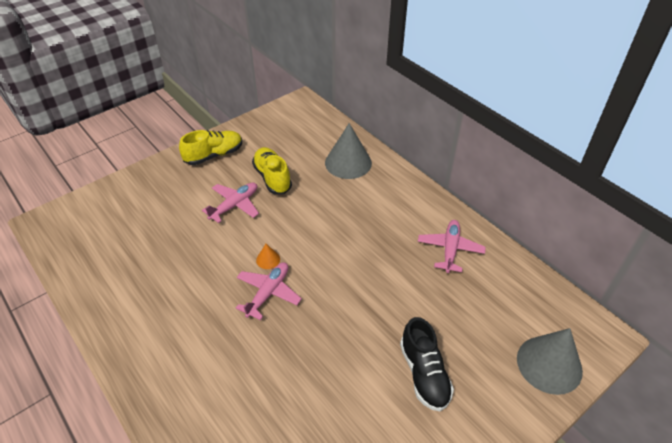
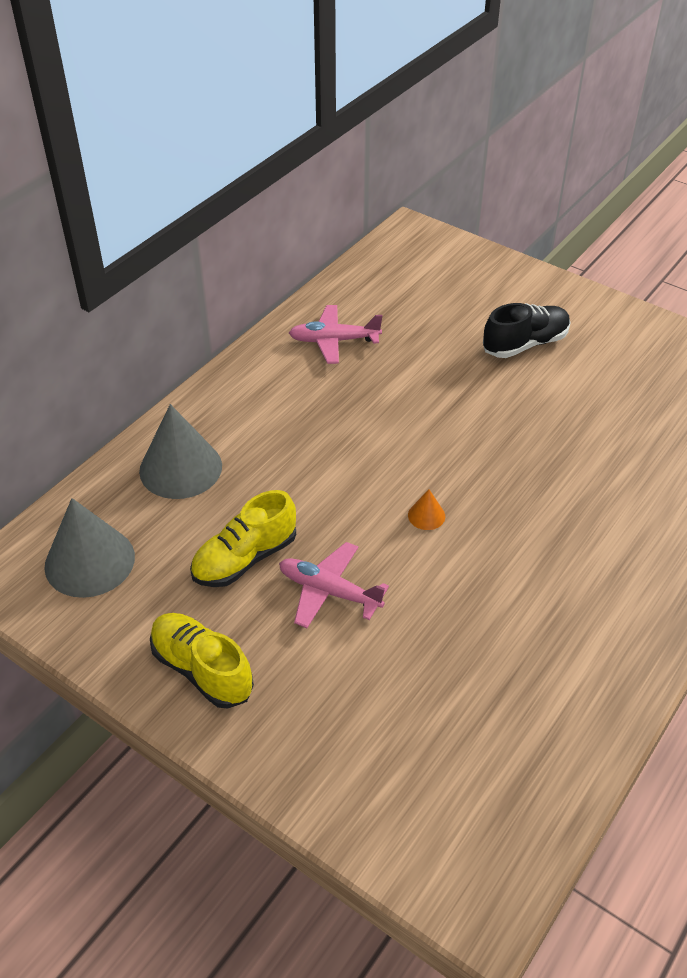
camera: 105 degrees left, 0 degrees up
(268, 293) = (484, 499): pink plane -> none
(549, 364) = (465, 263): grey cone -> grey cone (89, 561)

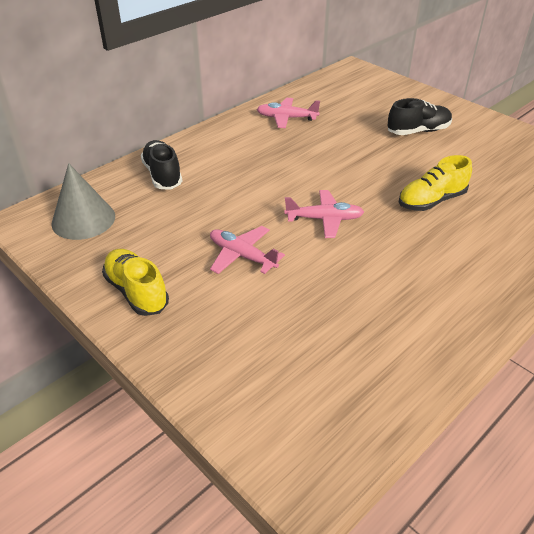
camera: 10 degrees right, 5 degrees down
(180, 468) = (162, 175): grey cone -> black shoe
(245, 558) = (189, 230): yellow shoe -> yellow shoe (431, 201)
(426, 515) = (324, 219): orange cone -> pink plane

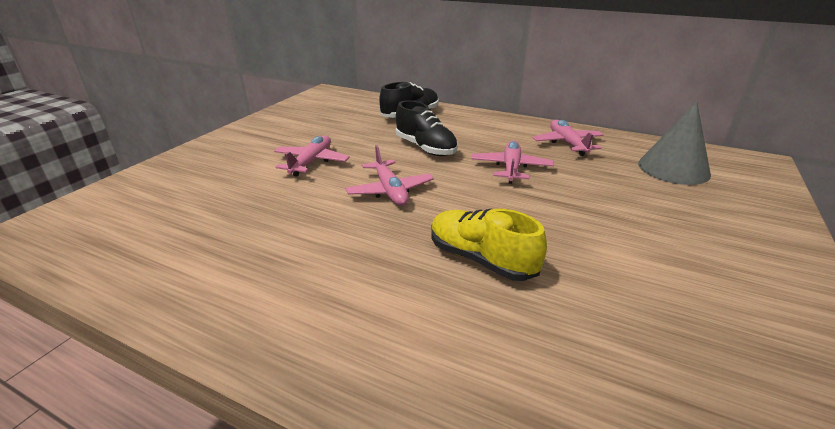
camera: 70 degrees right, 10 degrees down
(83, 219) = (335, 105): grey cone -> grey cone (673, 169)
(137, 292) = (255, 135): yellow shoe -> none
(314, 154) = (511, 168): none -> pink plane
(418, 131) = (658, 229): black shoe -> black shoe (425, 148)

